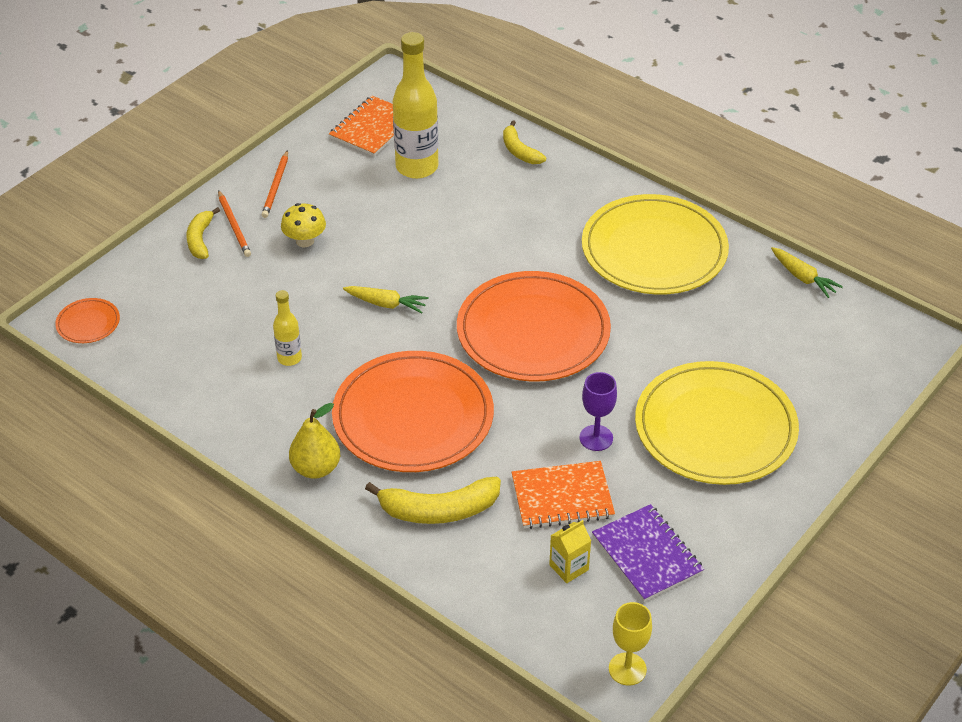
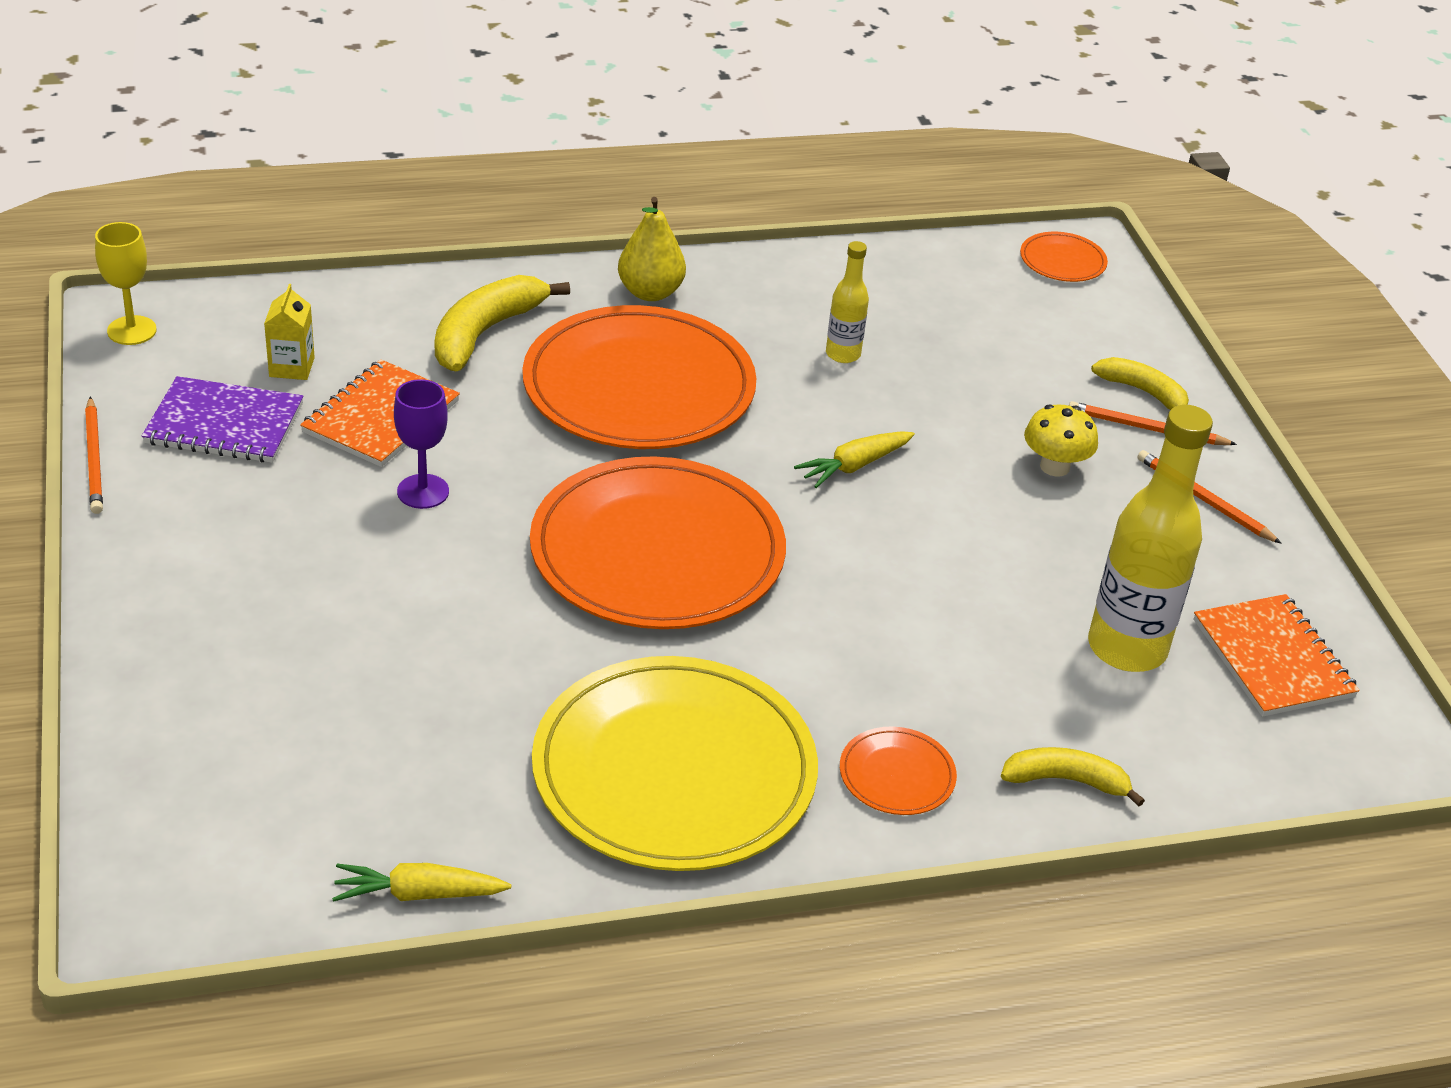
camera: 125 degrees right, 5 degrees down
(575, 193) = (897, 775): none -> orange plate
(715, 428) = (299, 593): yellow plate -> none
(737, 583) = (94, 458): none -> orange pencil

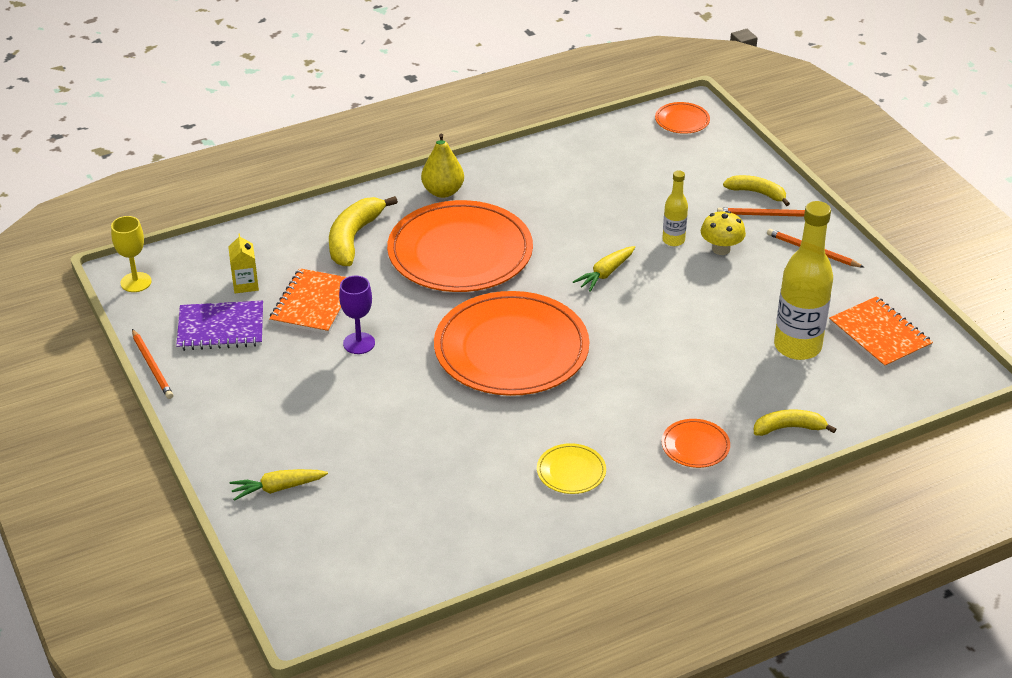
camera: 10 degrees left, 0 degrees up
(419, 893) = (457, 570): yellow carrot -> yellow carrot (278, 488)
(674, 771) = (571, 471): yellow plate -> yellow plate, size x0.42
(843, 354) = (573, 206): yellow bottle -> yellow bottle (673, 240)

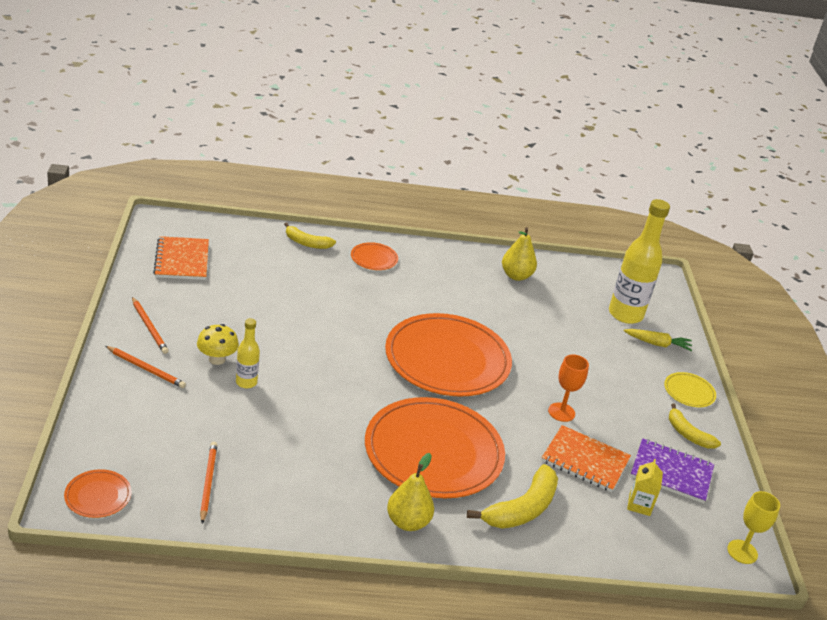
camera: 160 degrees left, 5 degrees down
(152, 366) = (735, 464): orange pencil -> orange pencil (208, 483)
(313, 303) = (585, 460): orange notebook -> orange notebook turned 75 degrees clockwise
(359, 343) = (561, 412): purple goblet -> orange goblet
(508, 511) = (516, 276): none -> yellow pear
(571, 471) = (462, 278): yellow plate -> yellow plate (689, 392)
(605, 273) = (328, 381): yellow carrot -> none
(757, 193) = (128, 389): yellow banana -> yellow banana (688, 434)
(797, 347) = (245, 277): yellow bottle -> yellow bottle (625, 314)

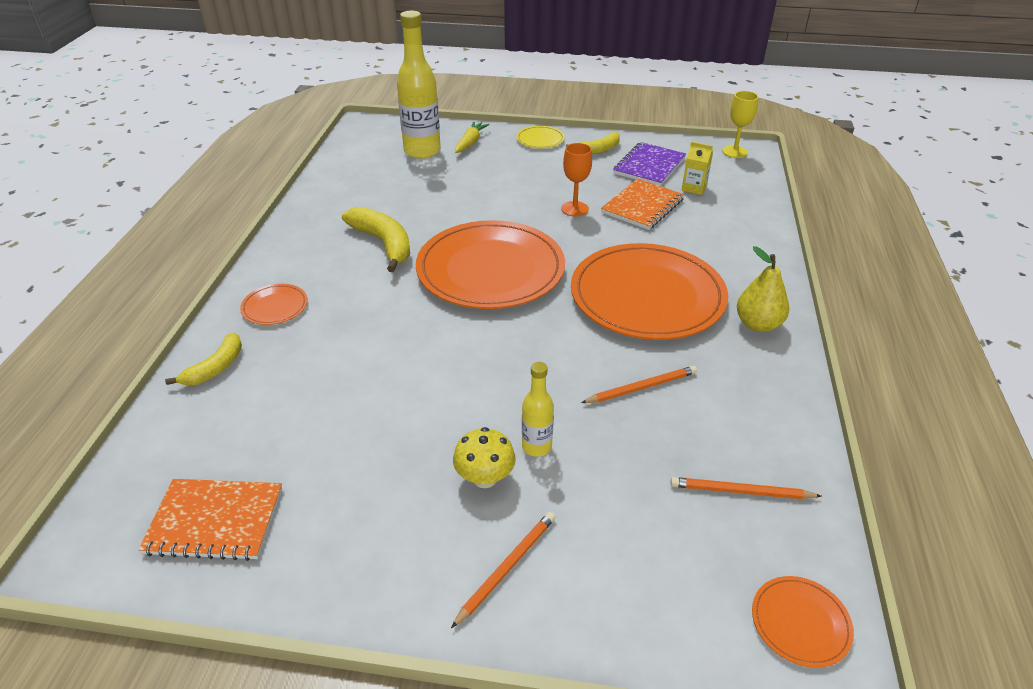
camera: 75 degrees left, 5 degrees up
(149, 327) = (398, 566): orange pencil -> orange pencil (641, 387)
(516, 276) = (341, 204): yellow pear -> none
(521, 509) = (717, 250): yellow banana -> yellow banana (383, 244)

